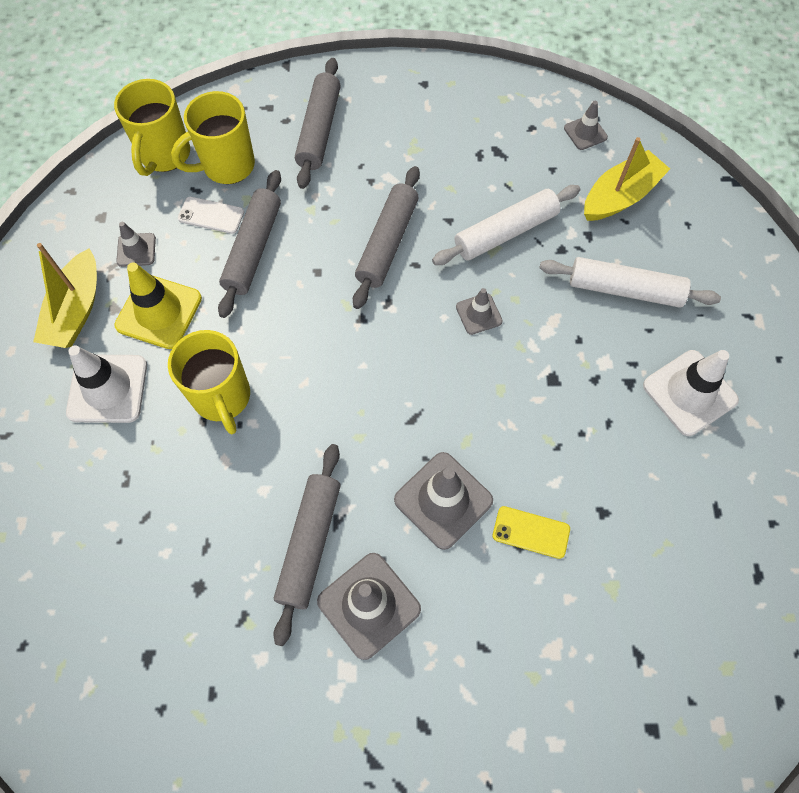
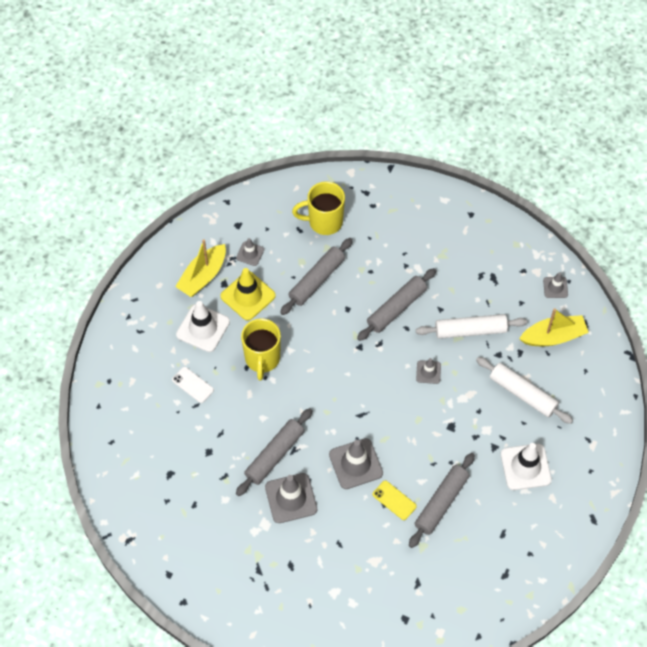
camera: 25 degrees right, 5 degrees down
(164, 155) = (290, 200): yellow mug -> none
(211, 215) = (301, 249): white phone -> white phone (192, 385)
(319, 130) = (390, 220): grey rolling pin -> grey rolling pin (441, 503)

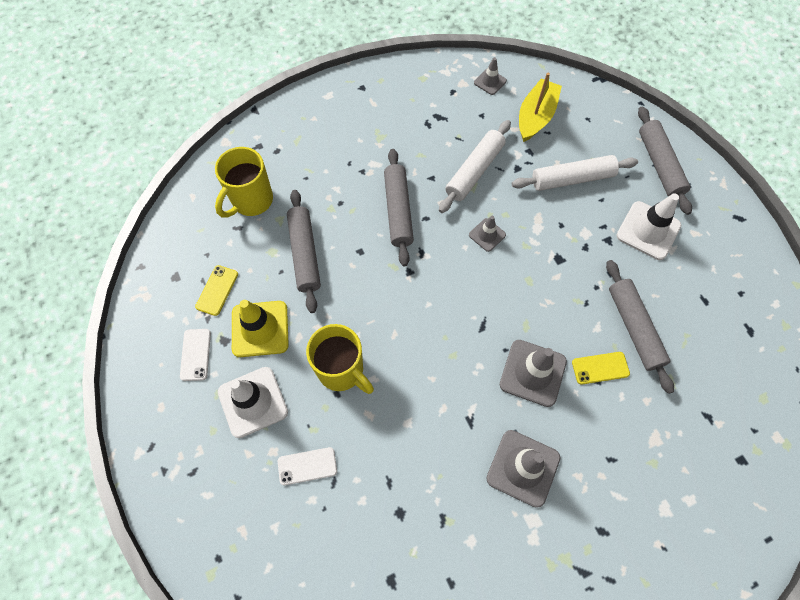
camera: 50 degrees left, 5 degrees up
(203, 276) = (195, 354): yellow boat -> white phone
(250, 253) = (217, 290): grey traffic cone -> yellow phone
(274, 455) = (460, 445): grey rolling pin -> grey rolling pin (659, 165)

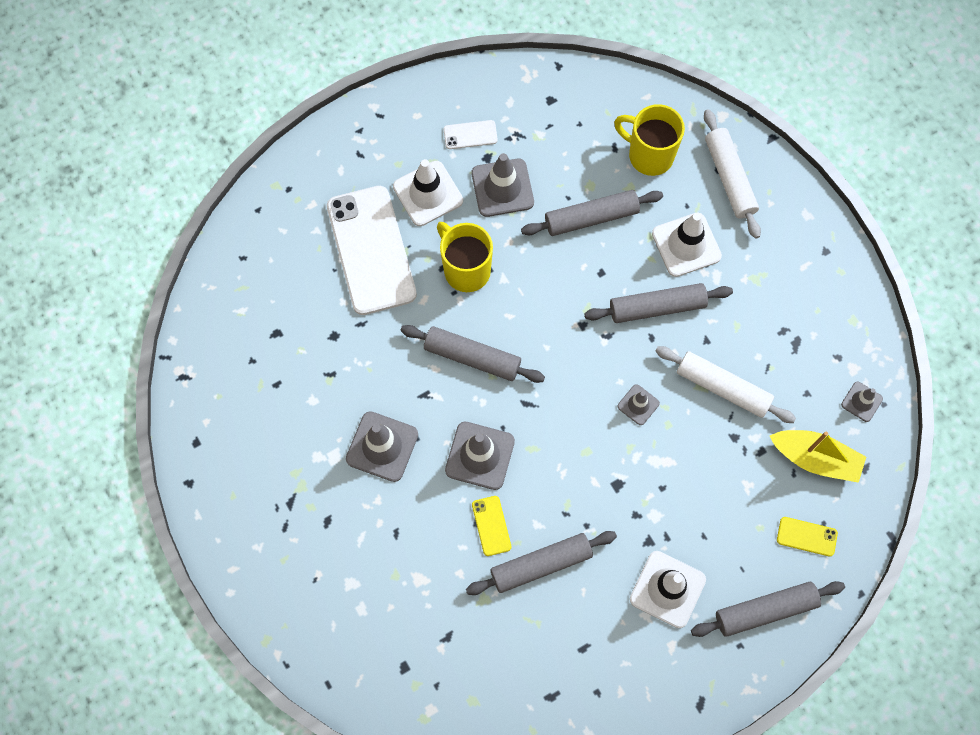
camera: 85 degrees right, 5 degrees up
(217, 290) = (540, 141): yellow phone -> yellow phone (806, 536)
(260, 329) = (502, 188): yellow traffic cone -> grey traffic cone
(307, 466) = (371, 250): white phone -> white phone, size x2.41
(342, 182) = (686, 245): none -> white traffic cone
(342, 371) = (466, 269): yellow mug -> yellow mug turned 105 degrees clockwise
(434, 372) = (472, 357): none -> grey rolling pin
(572, 179) = (728, 501): white rolling pin -> white rolling pin (729, 178)

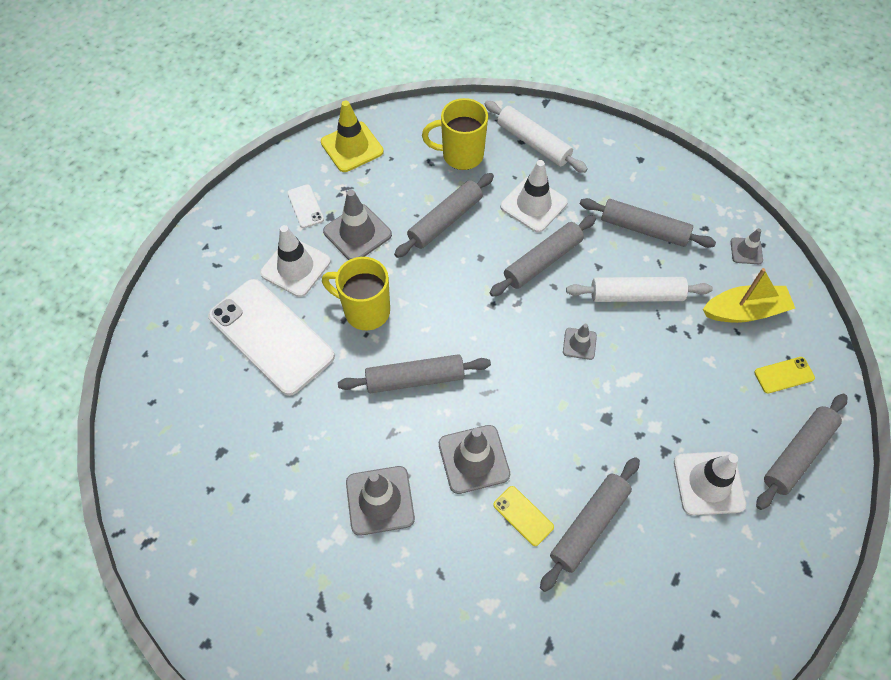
camera: 30 degrees left, 10 degrees down
(470, 135) = (305, 206): white phone -> white phone turned 75 degrees counterclockwise
(549, 92) = (352, 147): none -> yellow traffic cone
(776, 326) = (644, 229): none -> grey rolling pin

